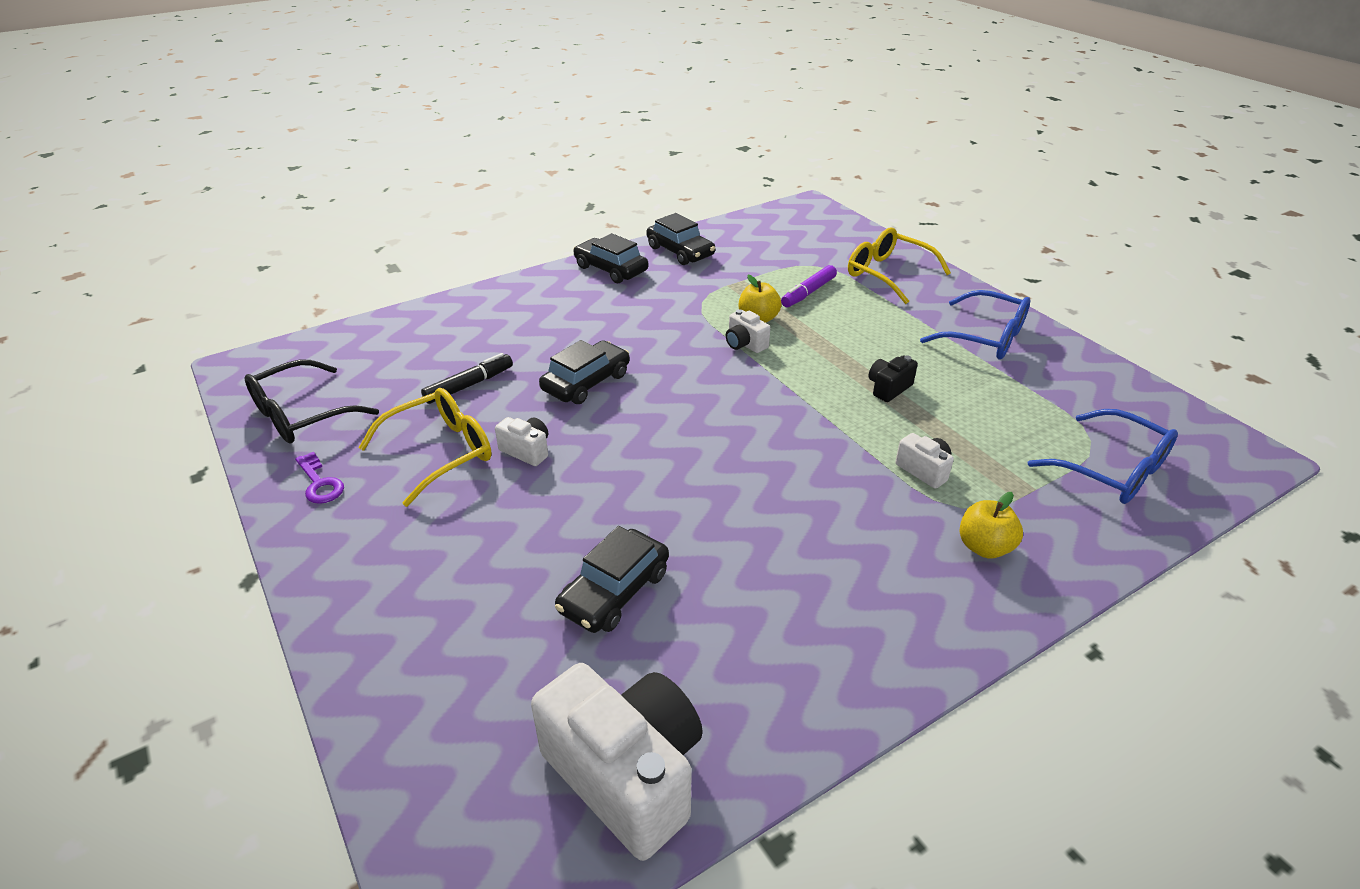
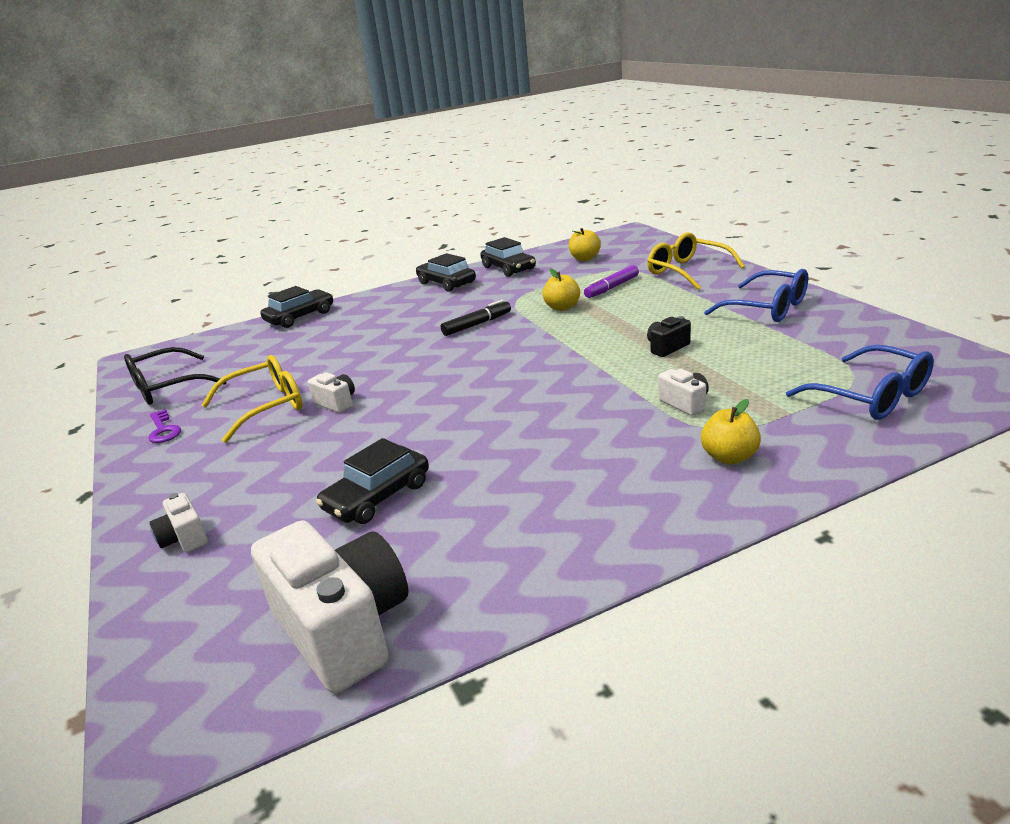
camera: 10 degrees right, 10 degrees down
(469, 385) = (305, 362): black marker -> black marker (477, 324)
(586, 382) = (401, 356): black car -> black car (300, 317)
(745, 344) = (545, 324): white camera -> white camera (184, 538)
(767, 244) = (585, 259): none -> yellow apple

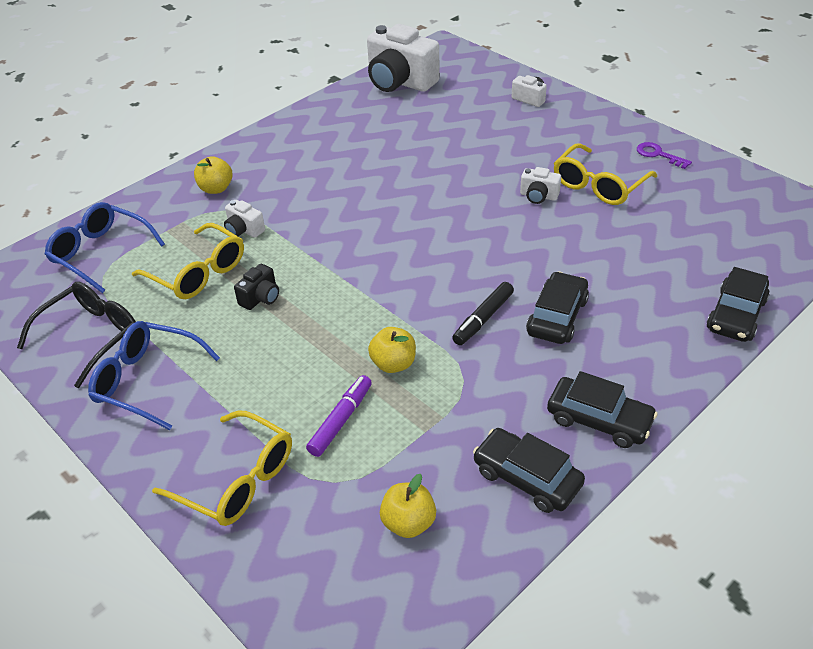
camera: 160 degrees right, 15 degrees up
(166, 387) = (730, 192): black glasses -> black glasses (91, 336)
(377, 496) = (435, 134): black car -> black car (557, 317)
(736, 370) = (198, 273): none -> yellow glasses

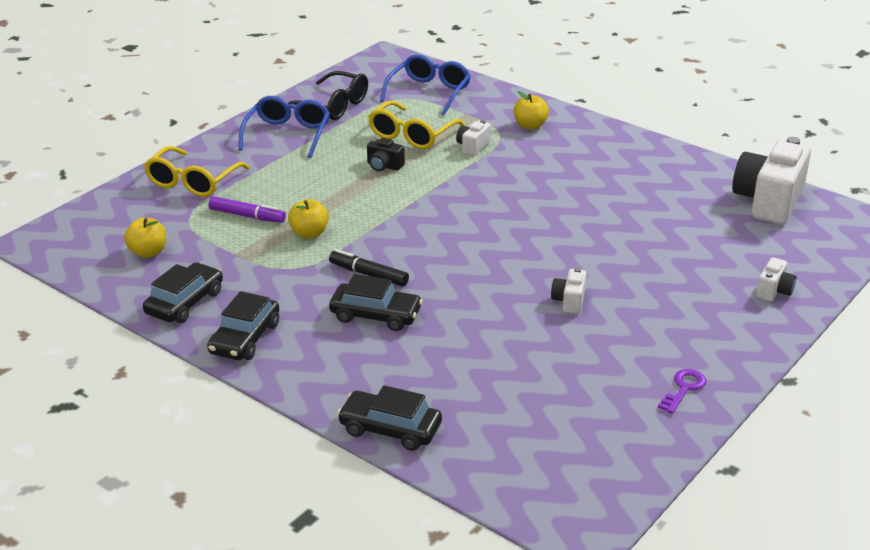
camera: 80 degrees right, 10 degrees down
(598, 185) = (602, 342): yellow glasses -> none

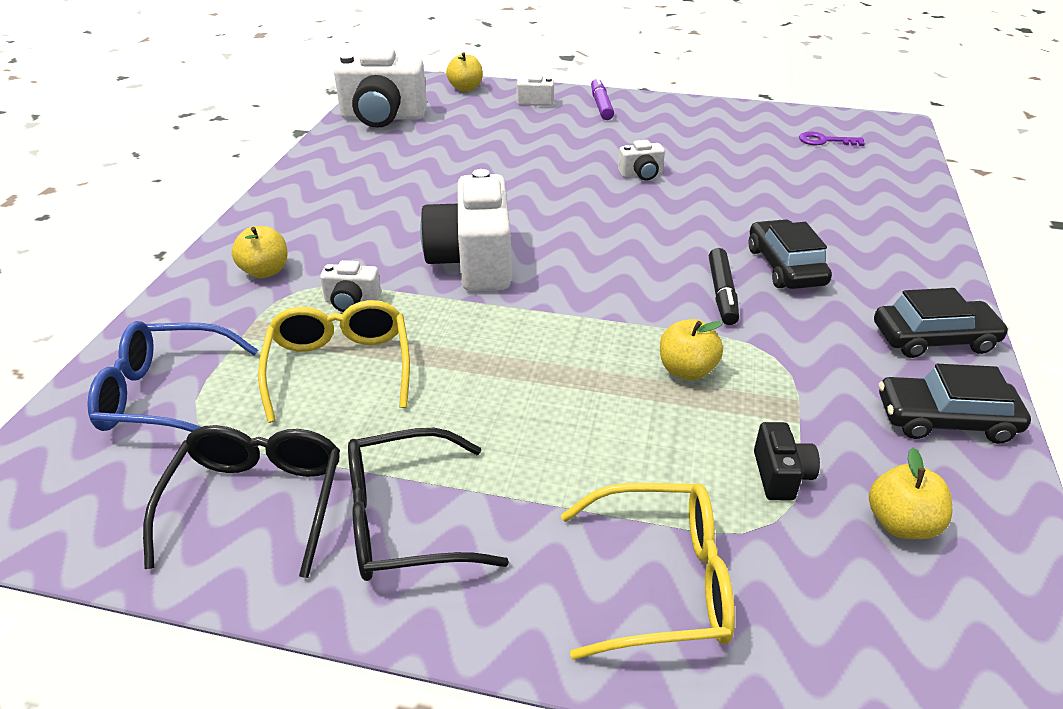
camera: 115 degrees left, 5 degrees up
(247, 216) = (701, 452): purple marker -> purple marker (601, 105)
(288, 134) = (404, 521): blue glasses -> black glasses
(384, 166) = (454, 364): black camera -> black camera (780, 475)
(390, 429) = (920, 213): black car -> none
(411, 135) = (340, 367): yellow glasses -> yellow glasses turned 105 degrees counterclockwise
(486, 193) = (473, 262): none -> white camera
(684, 388) = (703, 115): purple key -> purple key (824, 141)
(830, 259) = (465, 88): none -> yellow apple

